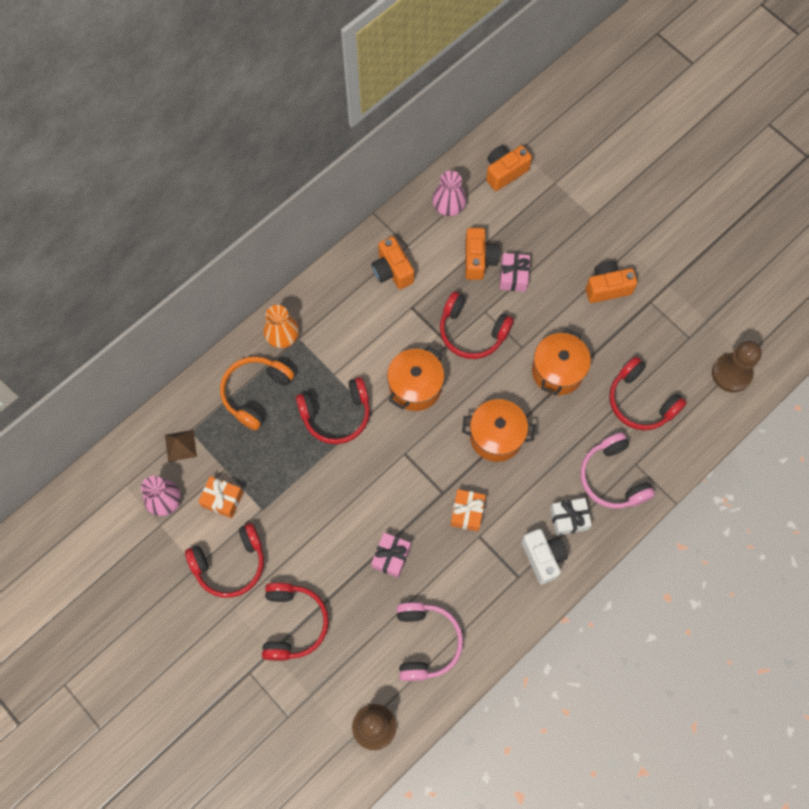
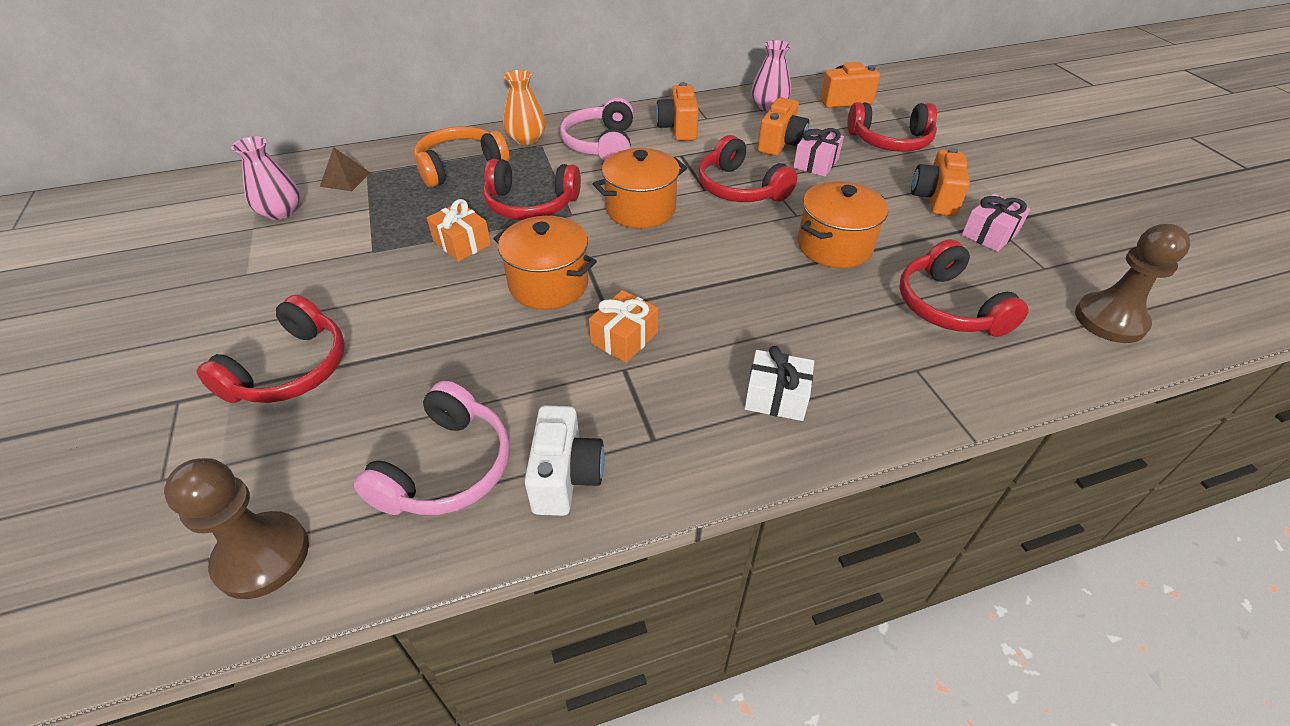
camera: 25 degrees right, 25 degrees down
(222, 499) = (339, 229): orange gift -> orange gift (462, 243)
(230, 564) = (284, 284): red headphones -> red headphones (890, 141)
(391, 557) = (483, 347): pink gift -> pink gift (989, 234)
(496, 436) = (715, 278): orange pot -> orange pot (548, 284)
(543, 557) = (708, 429): white camera -> white camera (566, 477)
(607, 287) = (934, 199): orange camera -> orange camera turned 90 degrees counterclockwise
(613, 477) = (872, 373): pink headphones -> pink headphones (601, 144)

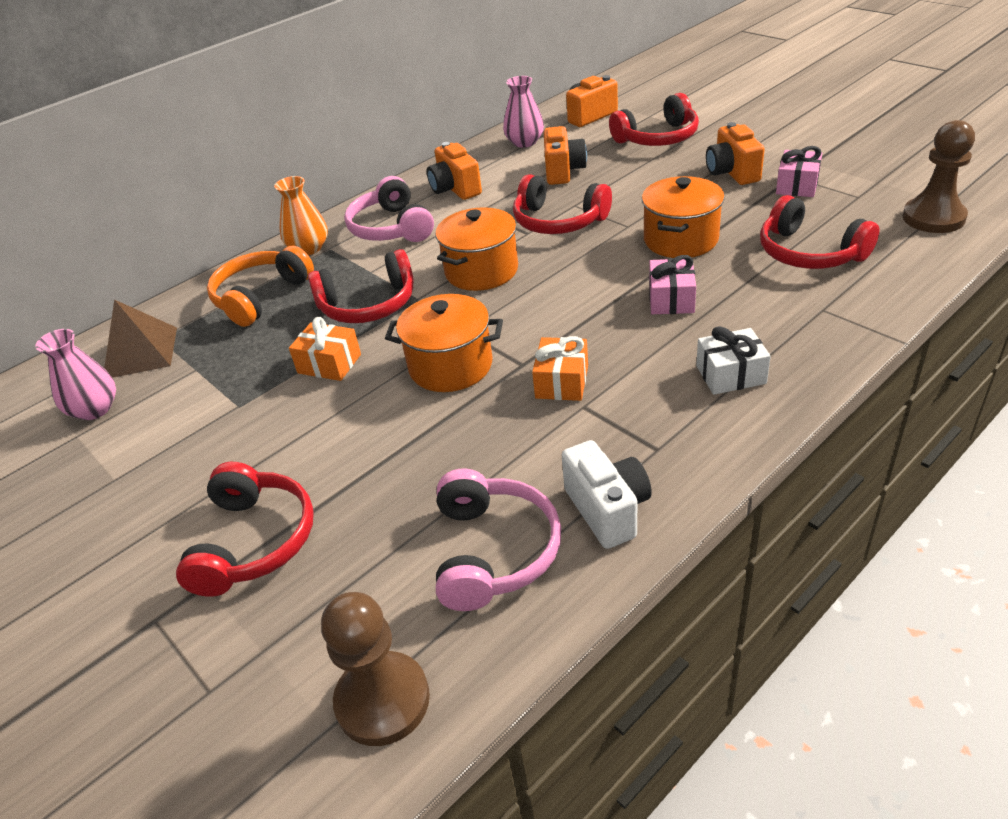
camera: 20 degrees left, 5 degrees down
(345, 179) = (140, 352): brown pyramid -> brown pyramid, size x1.56
(816, 163) = (608, 177): pink gift -> pink gift (671, 299)

